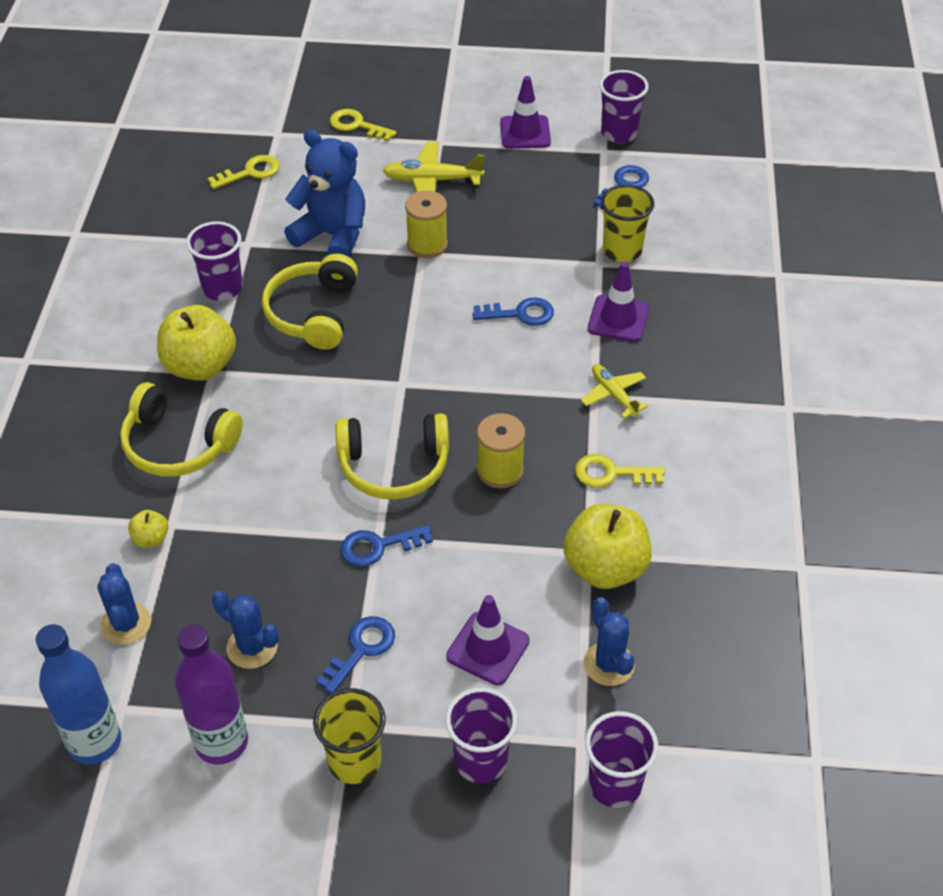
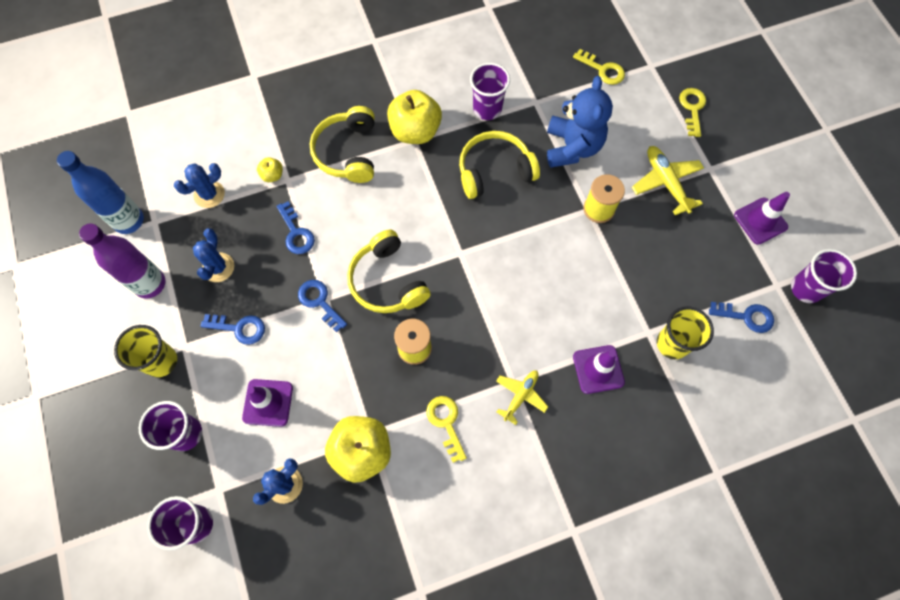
camera: 65 degrees right, 20 degrees up
(520, 314) = (565, 299): blue key -> blue key (296, 233)

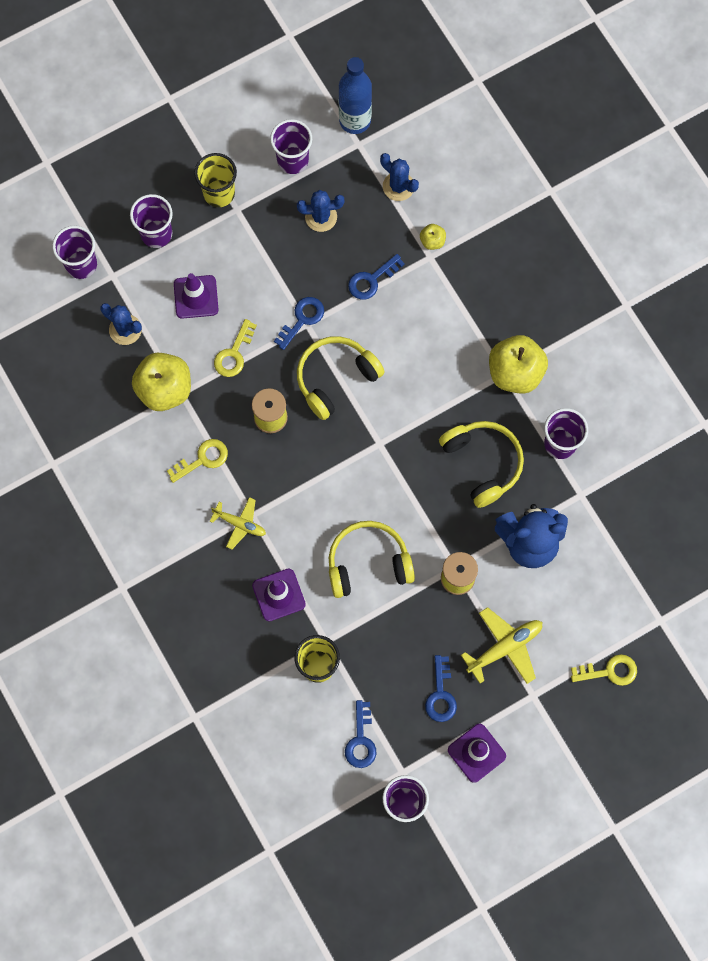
camera: 80 degrees right, 5 degrees up
(150, 284) = (293, 160): purple bottle -> purple cup
(239, 328) = (262, 253): blue key -> blue key (441, 694)
(348, 152) = (475, 309): yellow headphones -> yellow headphones (368, 563)
(602, 70) = (642, 564): yellow key -> yellow key (234, 353)

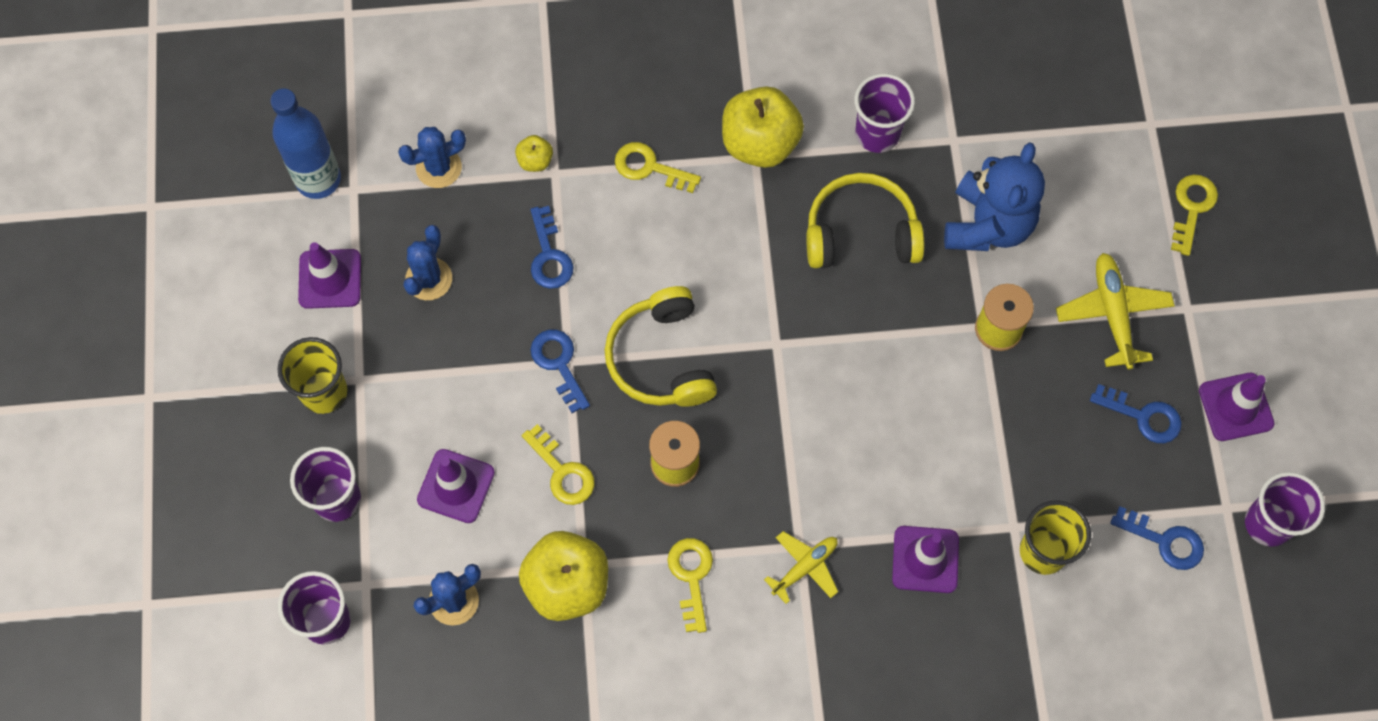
camera: 65 degrees left, 5 degrees down
(293, 160) = (330, 279): purple cup -> purple traffic cone
(368, 563) = (931, 428): yellow headphones -> none
(463, 312) = (650, 167): none -> yellow key

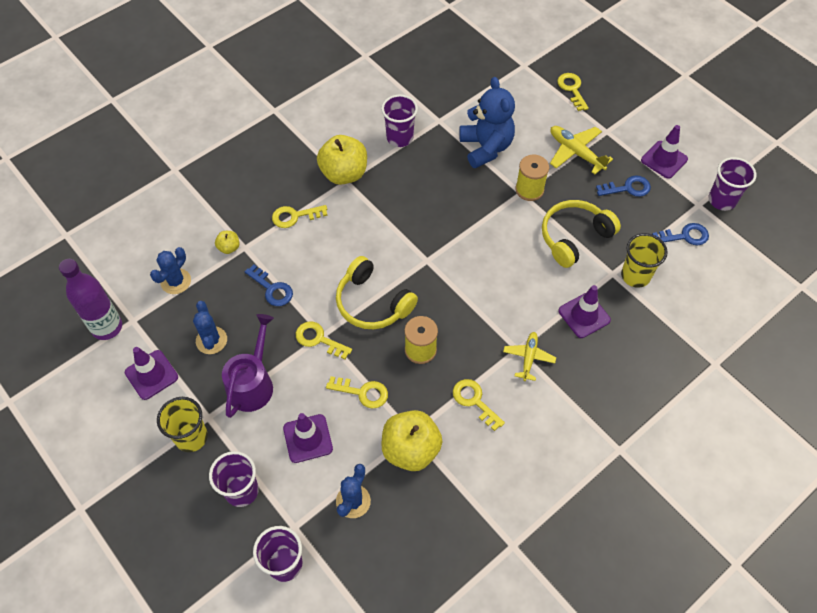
camera: 35 degrees left, 10 degrees down
(318, 179) = (107, 327): blue bottle -> purple bottle
(439, 370) = (252, 384): none -> purple watering can
(559, 364) = (319, 339): blue key -> yellow key
(861, 233) = (428, 185): yellow headphones -> yellow headphones (574, 237)

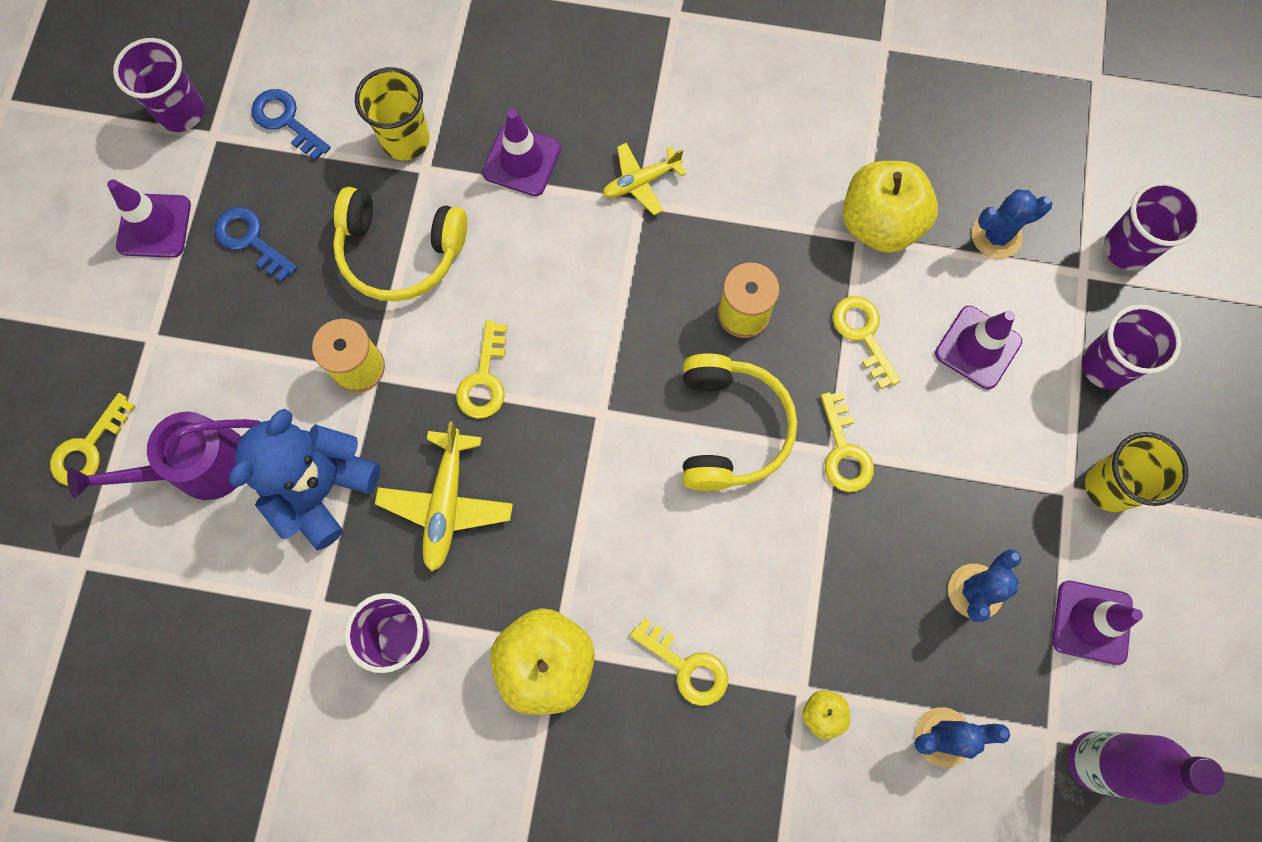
camera: 130 degrees left, 15 degrees up
(252, 384) = (978, 478): purple watering can -> purple watering can (199, 466)
(272, 289) = (830, 584): blue key -> none
(474, 401) = (755, 200): yellow key -> yellow key (484, 379)
(575, 152) = (231, 353): yellow plane -> yellow plane (446, 504)

